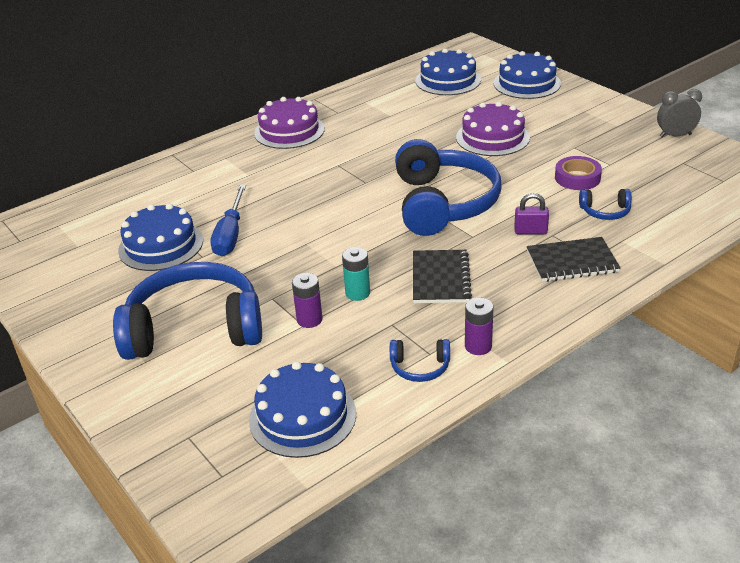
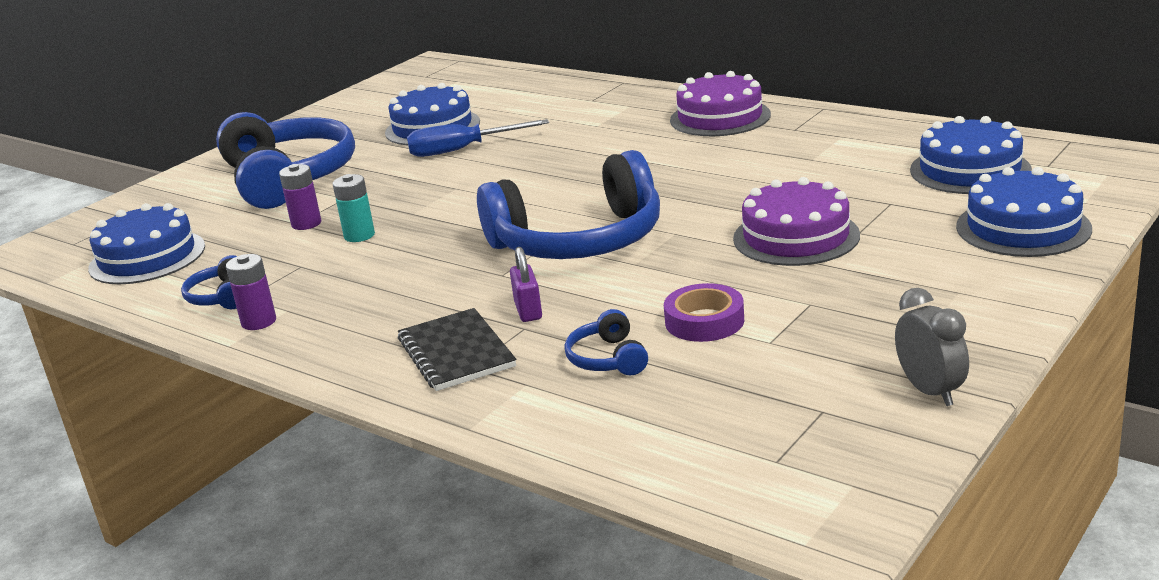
camera: 75 degrees right, 10 degrees down
(440, 278) = (397, 274): black notebook -> none

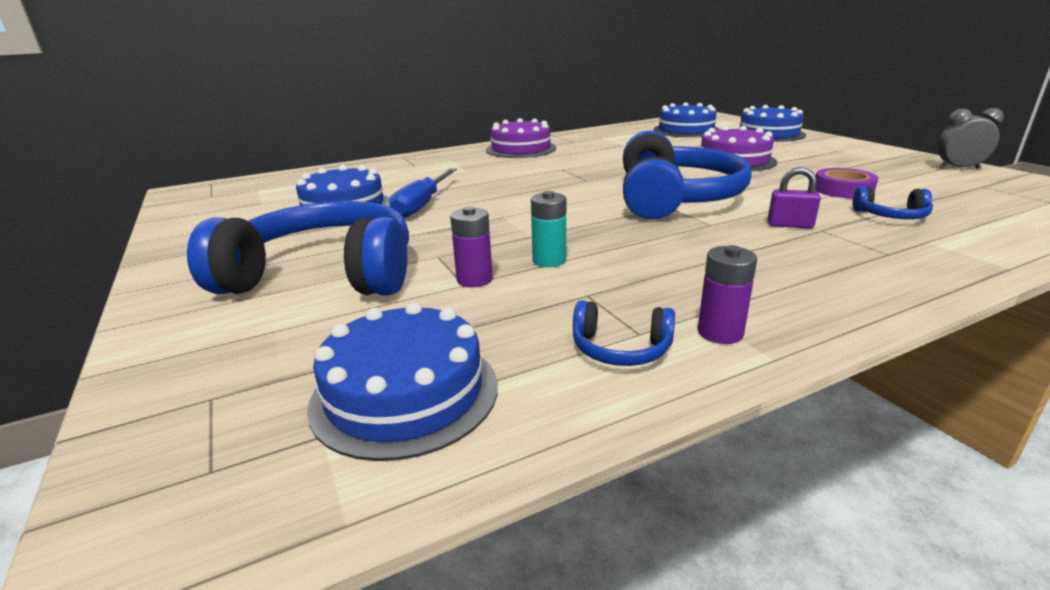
camera: 65 degrees left, 0 degrees up
(456, 352) = (857, 255): black notebook -> none

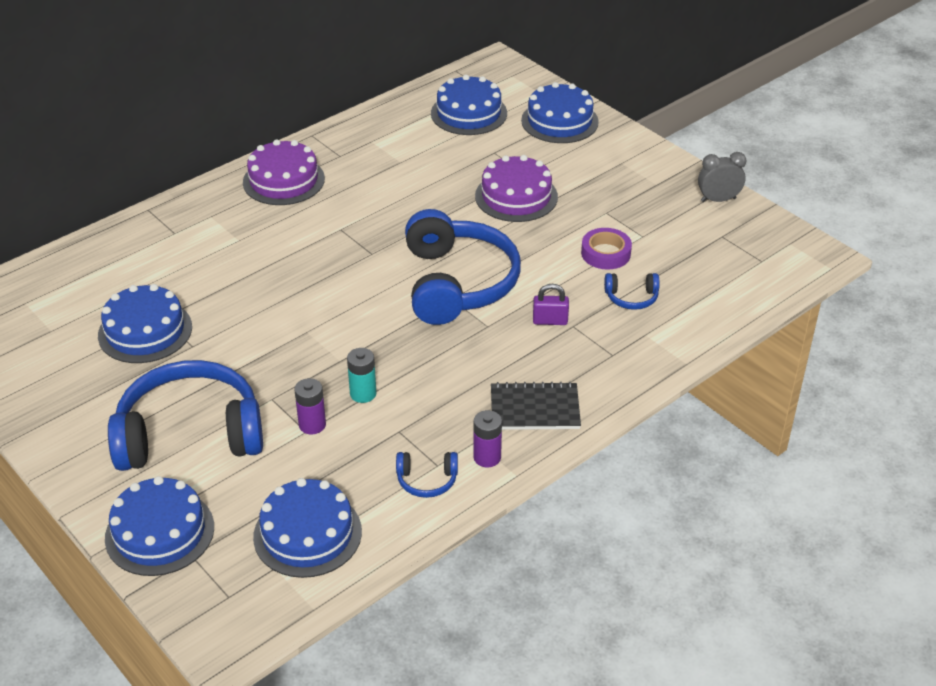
camera: 15 degrees left, 15 degrees up
(195, 363) = (160, 532): none -> blue cake
(422, 205) = (222, 319): blue screwdriver -> none
(788, 290) = (534, 409): none -> black notebook

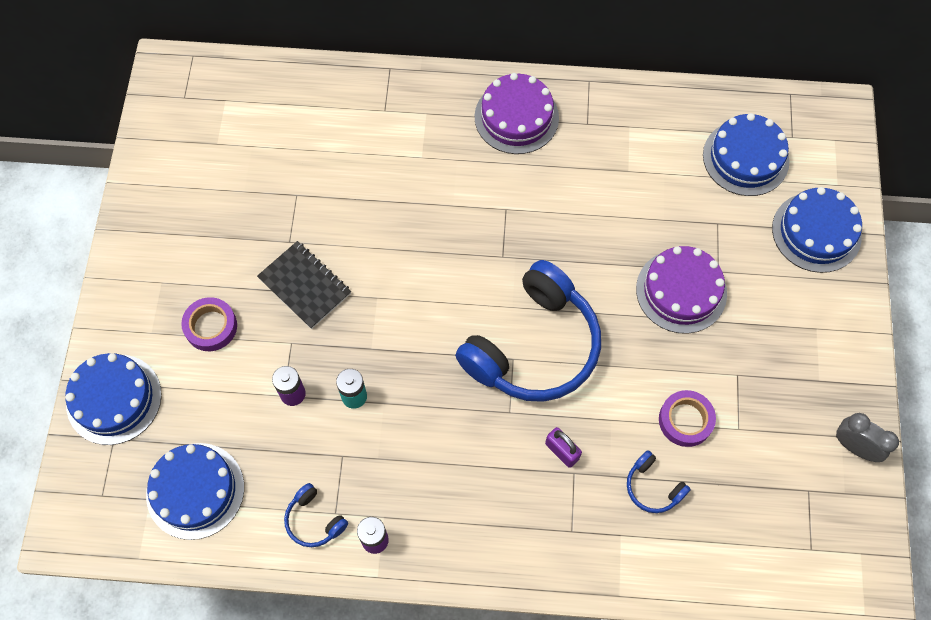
camera: 45 degrees right, 25 degrees up
(145, 331) = (273, 198): blue cake -> none
(190, 434) = (211, 327): blue headphones -> purple tape
(534, 409) = (456, 528): black notebook -> black notebook (304, 286)

